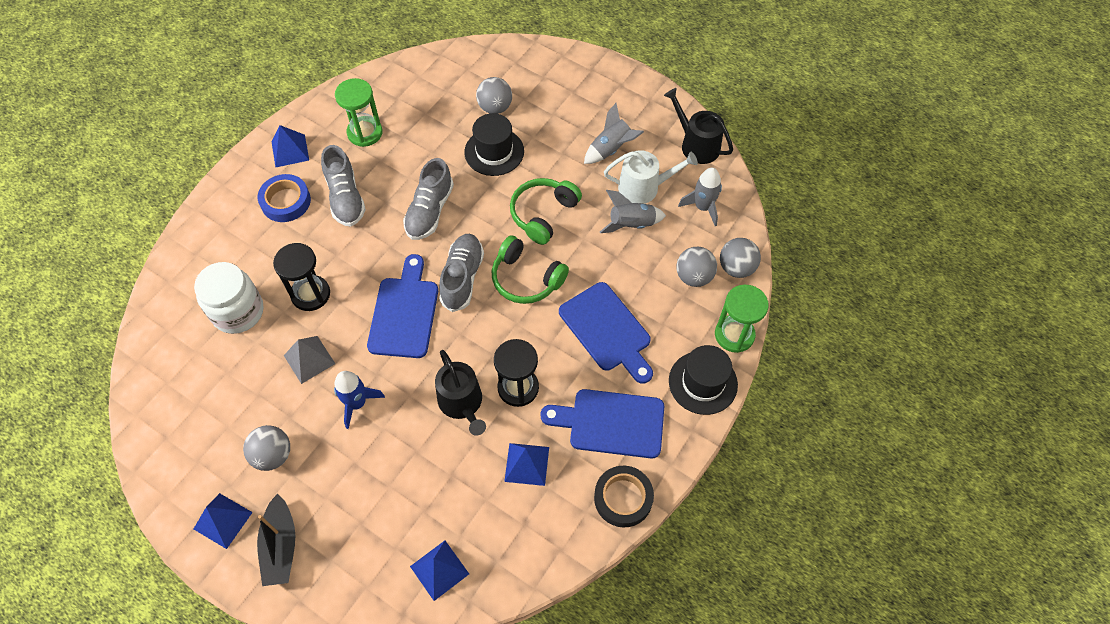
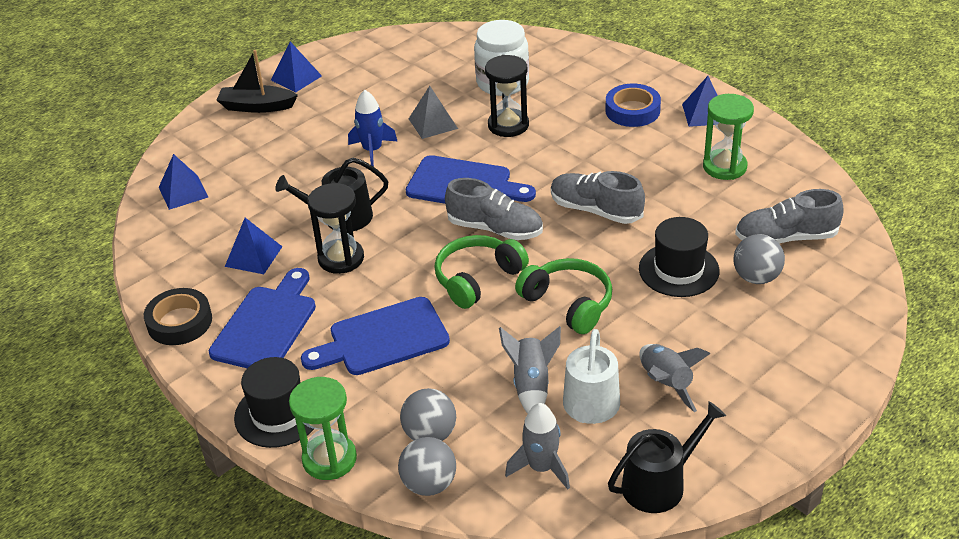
camera: 105 degrees right, 20 degrees down
(273, 455) = (343, 103): grey ball -> none
(345, 198) = (629, 150): grey shoe -> grey shoe (786, 238)

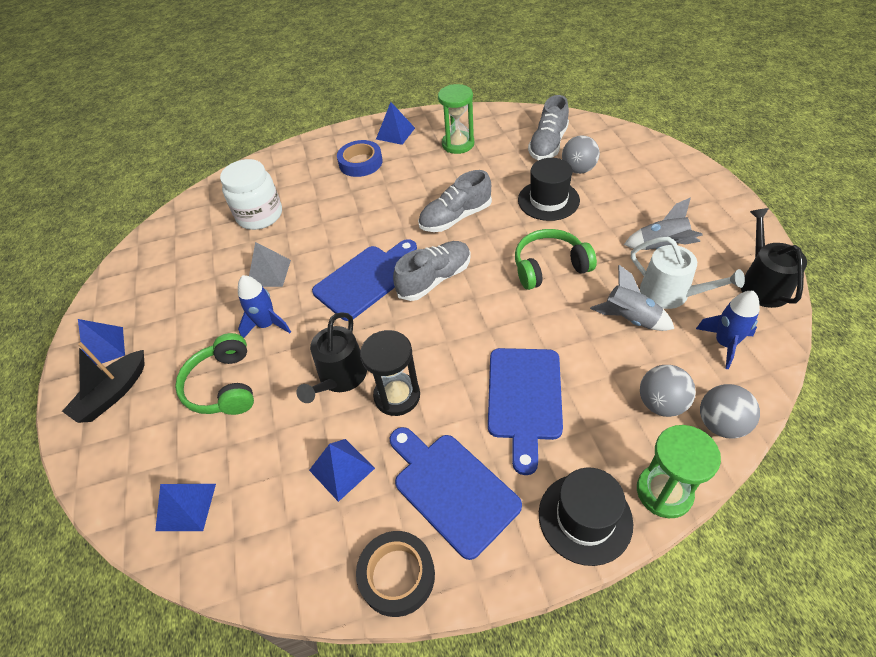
camera: 60 degrees left, 10 degrees up
(477, 279) = (487, 310): green headphones -> green headphones (224, 386)
(508, 125) = (315, 230): black hourglass -> none
(541, 468) = (725, 343): grey rocket -> blue rocket

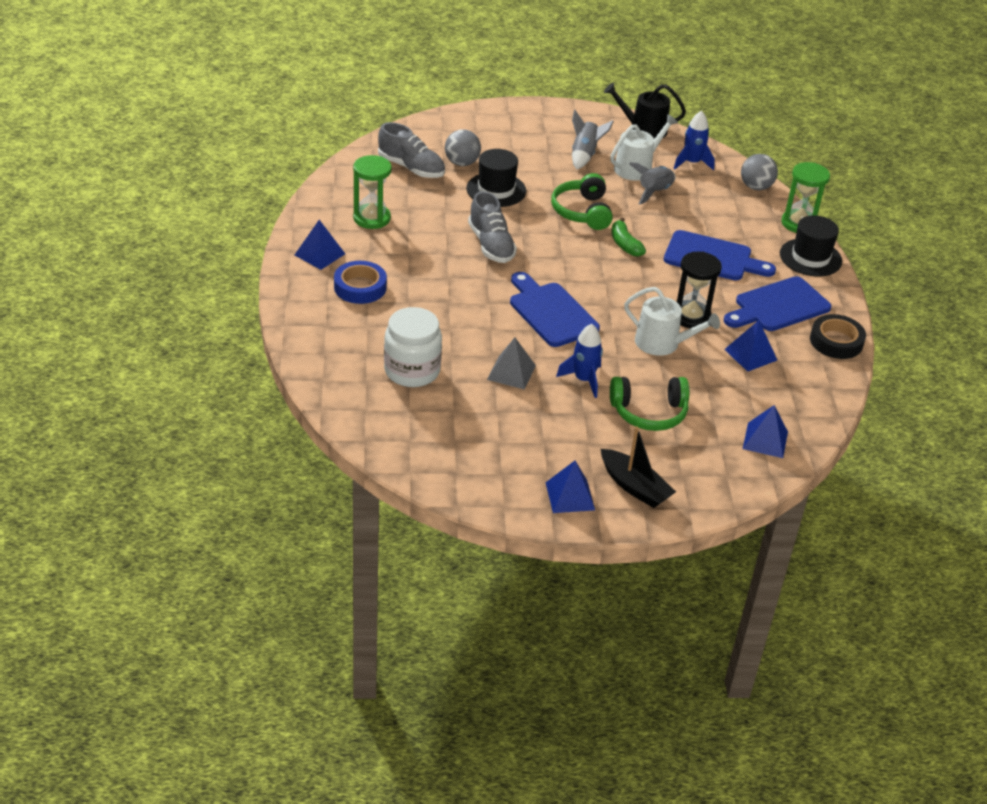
camera: 85 degrees left, 10 degrees down
(340, 377) = (662, 343): black watering can -> white watering can
(434, 279) = (569, 273): grey shoe -> none
(508, 312) = (625, 244): none -> green banana
(661, 403) = (733, 203): grey ball -> none

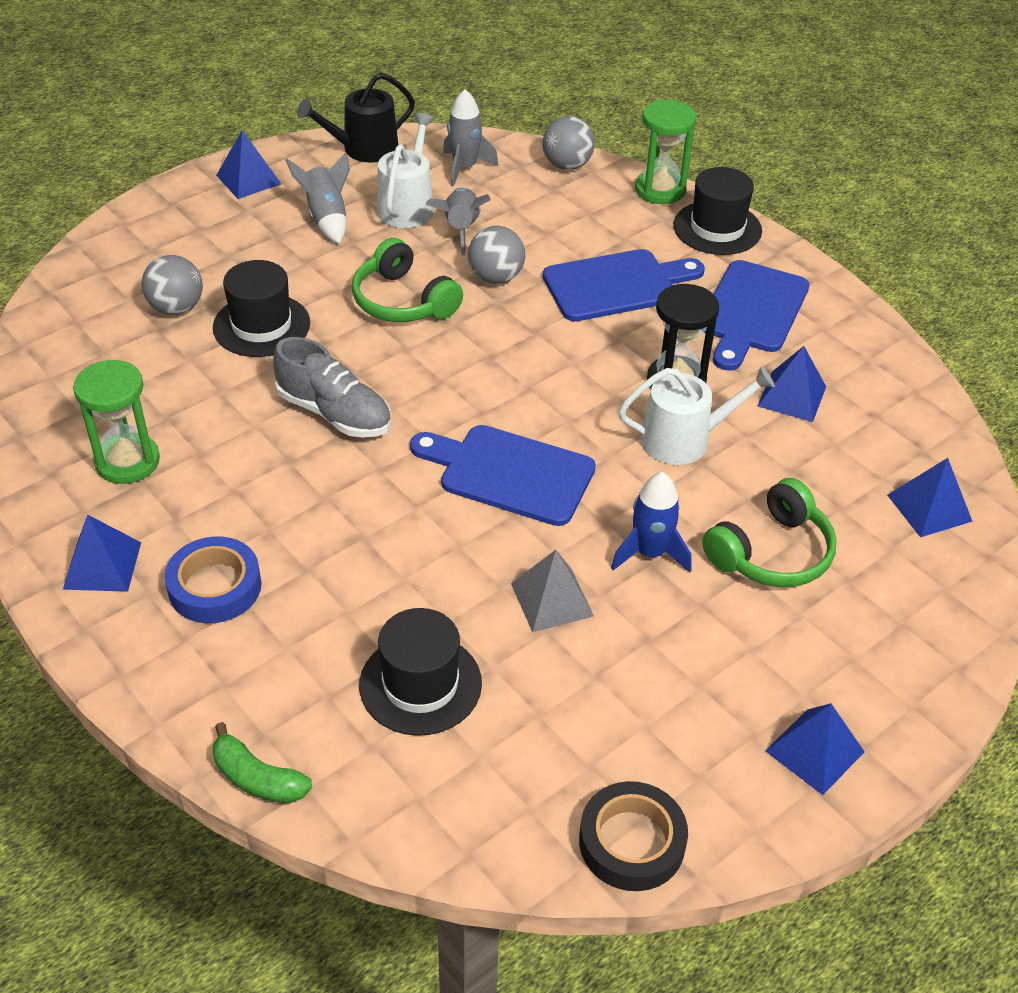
camera: 35 degrees left, 5 degrees up
(411, 168) = (111, 350): grey shoe -> none
(412, 371) = (420, 684): white jar -> black hat
(562, 118) = (248, 179): none -> blue pyramid
(625, 244) = (500, 321): green banana -> green banana (257, 778)
(634, 487) = (870, 680): black boat -> none
(646, 223) = (496, 277): none -> grey ball
(692, 163) = (465, 168): blue rocket -> grey rocket
(836, 341) = (856, 324): black tape -> black tape (631, 842)

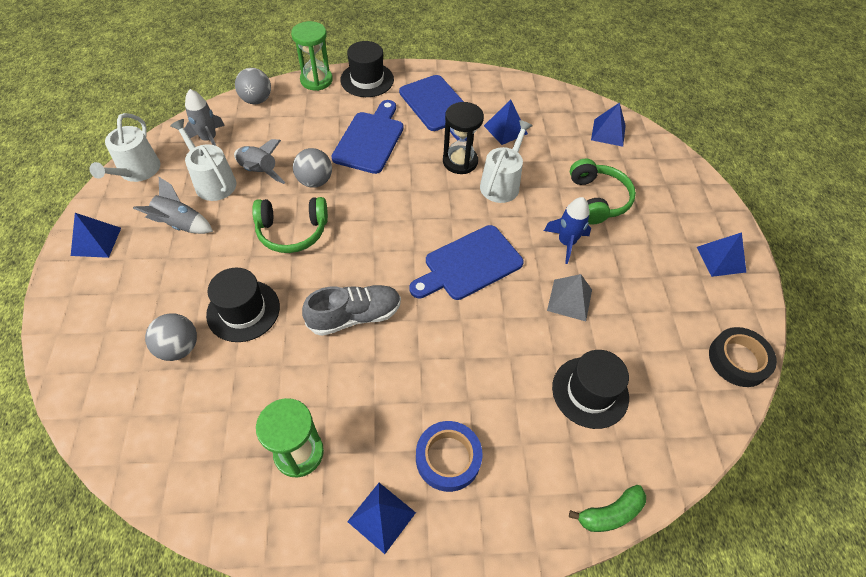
camera: 55 degrees left, 10 degrees up
(364, 149) = (137, 171): black watering can -> white watering can

